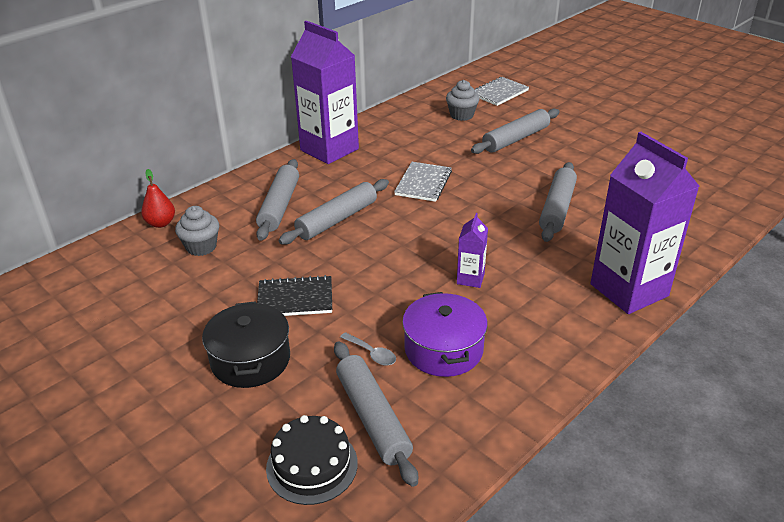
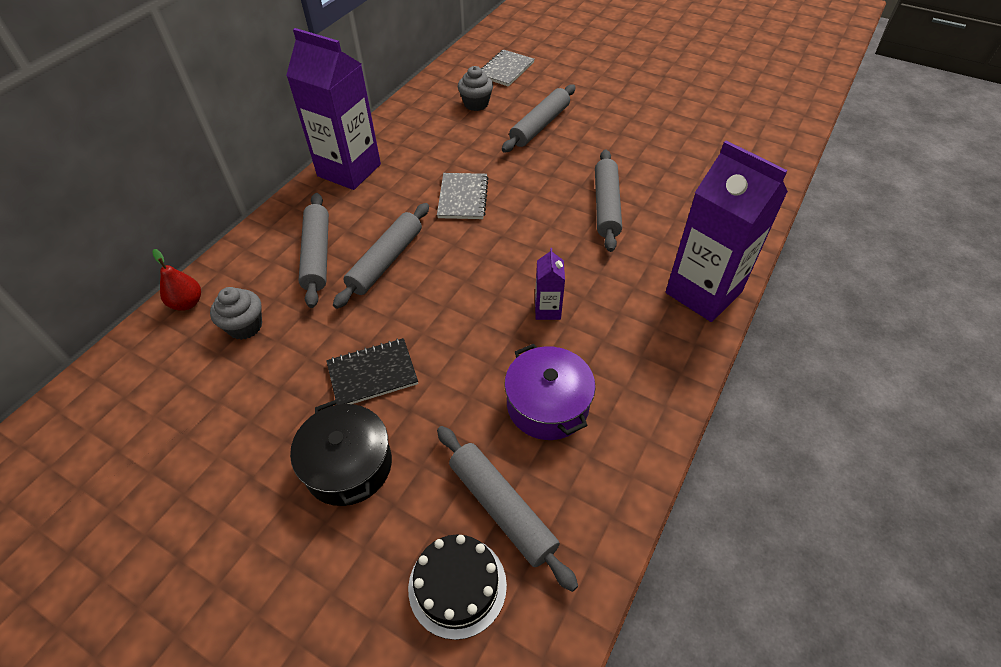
camera: 15 degrees left, 15 degrees up
(371, 353) = (476, 427): grey spoon -> none

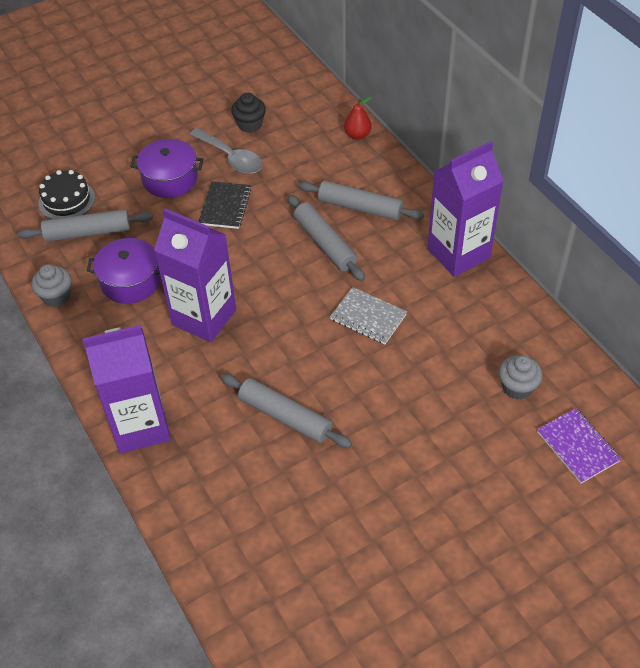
camera: 120 degrees right, 0 degrees up
(194, 426) = (250, 125): none -> black cupcake
(245, 326) = (314, 158): grey cupcake -> grey cupcake (56, 296)
(275, 414) = (231, 158): none -> grey spoon
(348, 465) = (170, 179): black pot -> purple pot
(506, 70) = (577, 446): grey notebook -> purple notebook
(540, 126) = (443, 426): grey rolling pin -> none
(547, 310) = (204, 317): purple carton -> purple carton, size x2.24

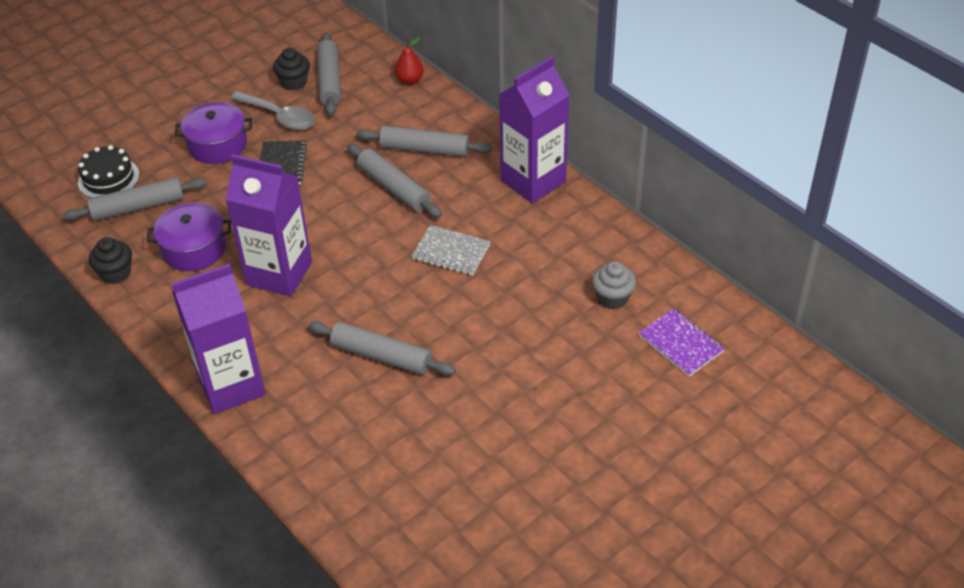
camera: 10 degrees left, 5 degrees down
(56, 296) = (116, 273): grey cupcake -> black cupcake
(283, 126) = (329, 80): none -> grey rolling pin

